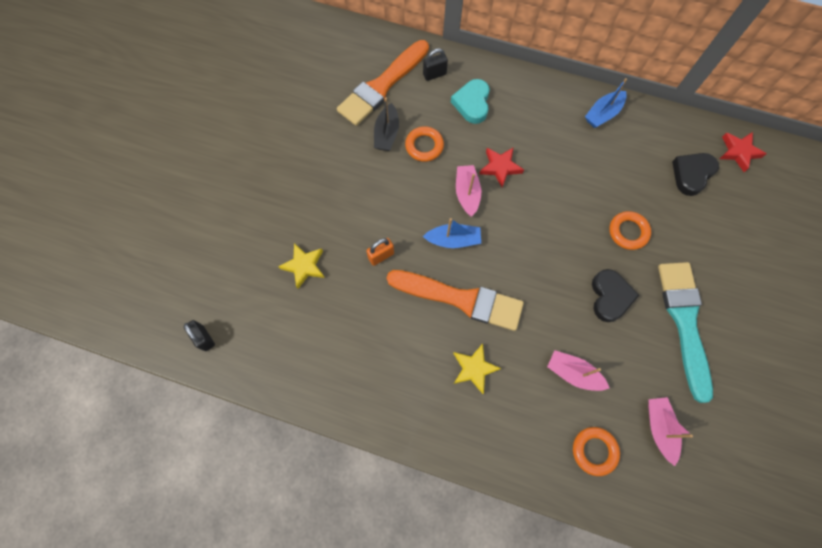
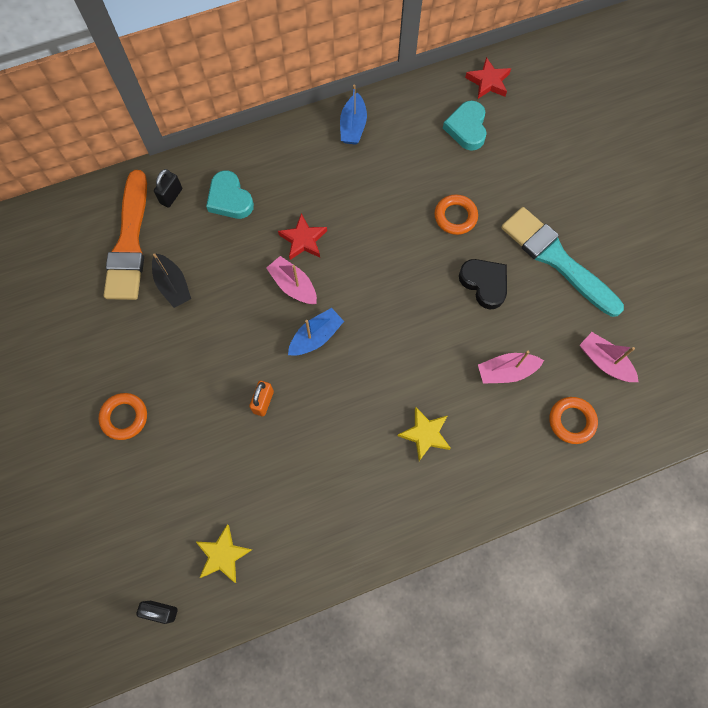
camera: 40 degrees left, 0 degrees up
(304, 266) = (200, 468): yellow star -> yellow star (223, 555)
(424, 146) = (218, 271): orange ring -> orange ring (124, 417)
(460, 299) = (365, 384): orange brush -> none
(691, 174) = (466, 128): black heart -> turquoise heart

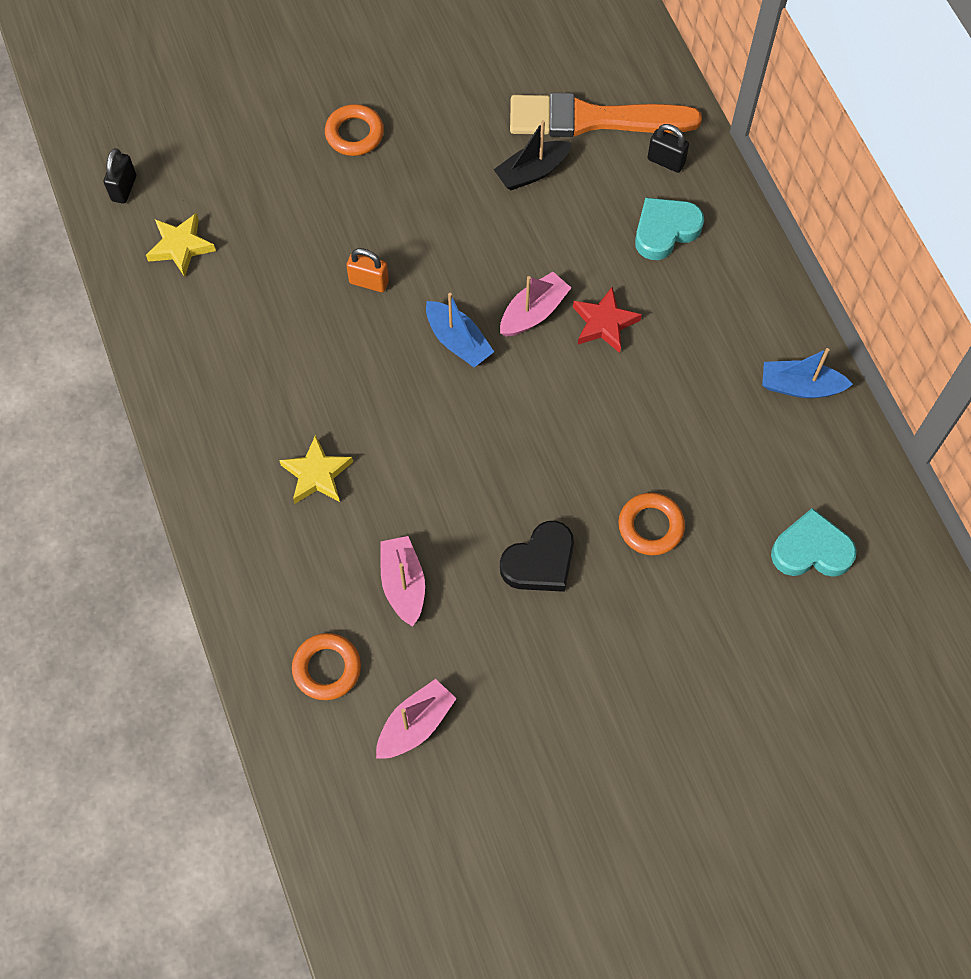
camera: 90 degrees right, 5 degrees down
(488, 82) = (905, 588): red star -> none
(556, 259) = (583, 669): turquoise brush -> none

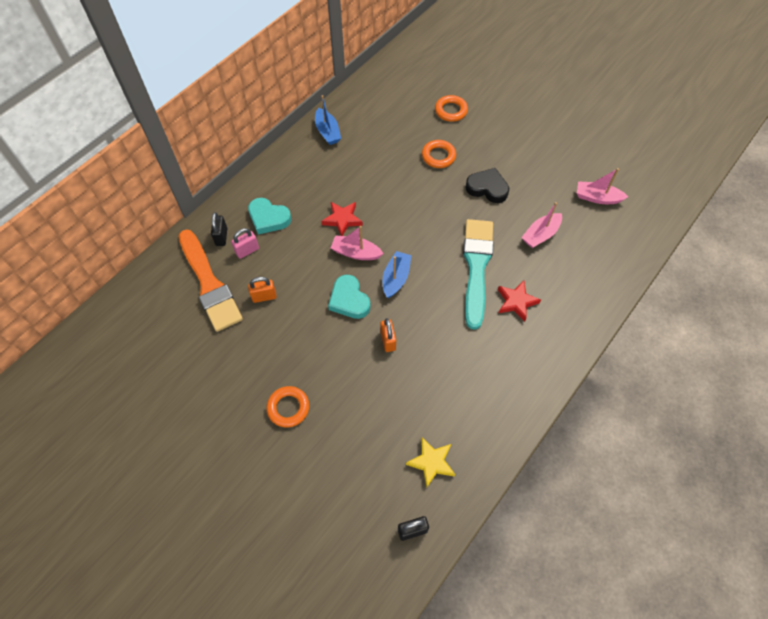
camera: 120 degrees left, 5 degrees down
(317, 474) = (516, 302): yellow star -> red star
(327, 668) = (603, 244): orange ring -> orange ring (451, 111)
(407, 456) = (476, 267): none -> turquoise brush
(532, 172) = (264, 297): black boat -> orange padlock
(622, 182) = (247, 251): none -> pink padlock
(811, 550) = (407, 99): turquoise heart -> turquoise heart (349, 300)

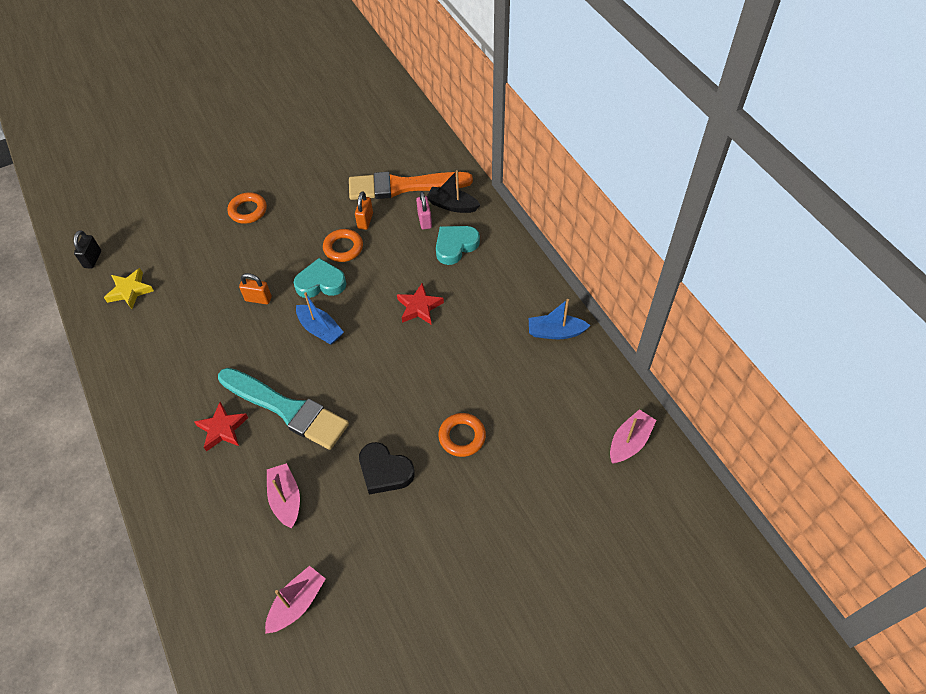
camera: 115 degrees right, 5 degrees down
(221, 237) = (452, 205): black padlock -> black boat
(356, 253) = (371, 305): pink boat -> pink boat (629, 442)
(451, 111) = (534, 485): orange ring -> orange ring (343, 248)
(487, 188) = (384, 471): black heart -> black heart turned 75 degrees clockwise

